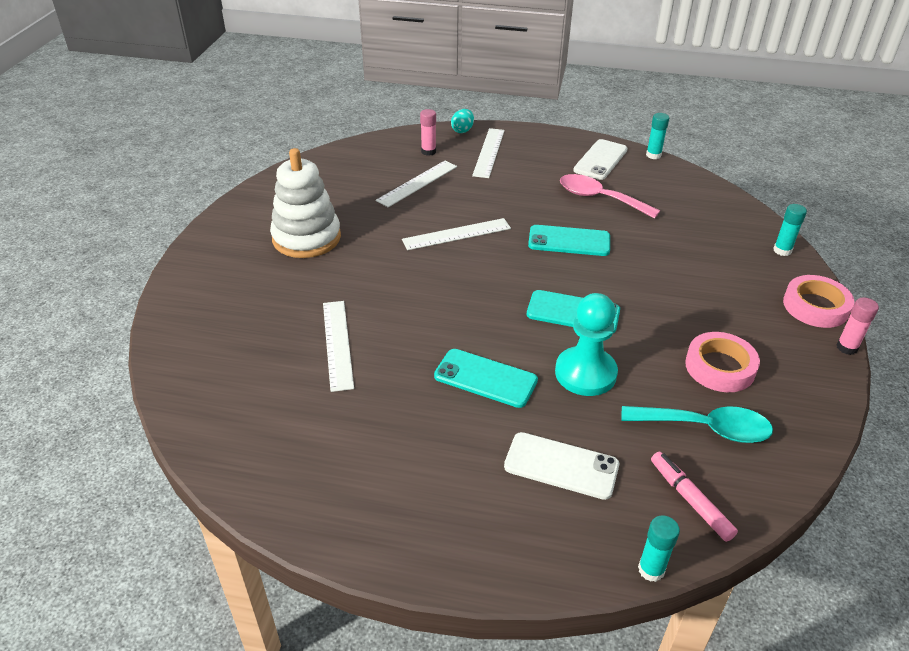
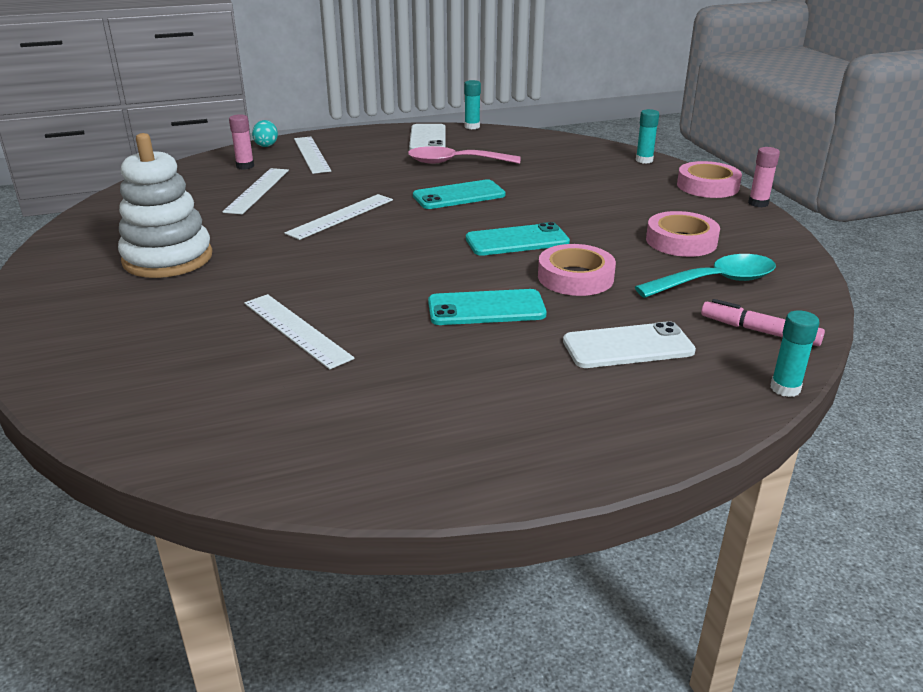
camera: 30 degrees left, 10 degrees down
(585, 373) = (575, 277): turquoise pawn -> pink tape

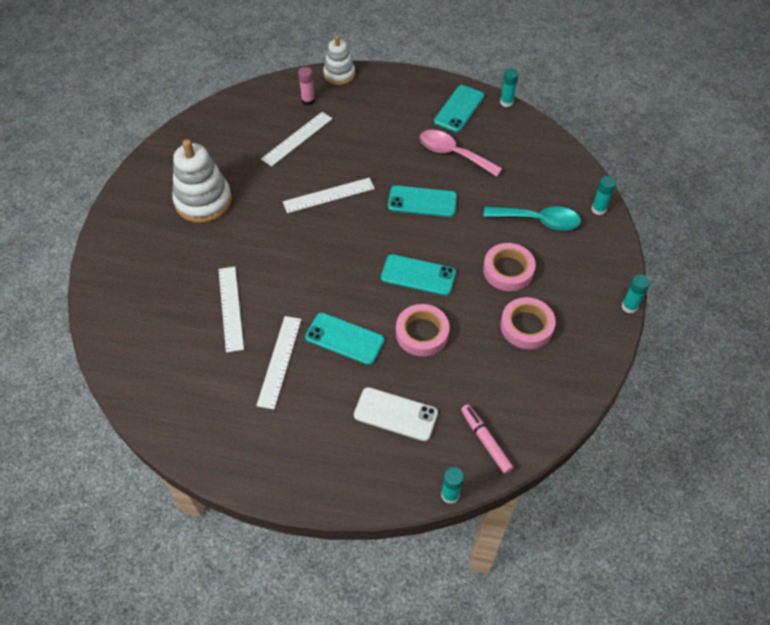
camera: 30 degrees right, 25 degrees up
(266, 145) = (339, 74): turquoise egg -> white stacking toy
(311, 154) = (361, 101): white ruler -> white ruler (279, 361)
(428, 138) = (459, 109): white phone -> turquoise phone
(707, 186) = (613, 267): pink tape -> pink tape (508, 270)
(715, 282) = (506, 381): turquoise spoon -> turquoise spoon (538, 221)
(758, 203) = (629, 306): pink glue stick -> turquoise glue stick

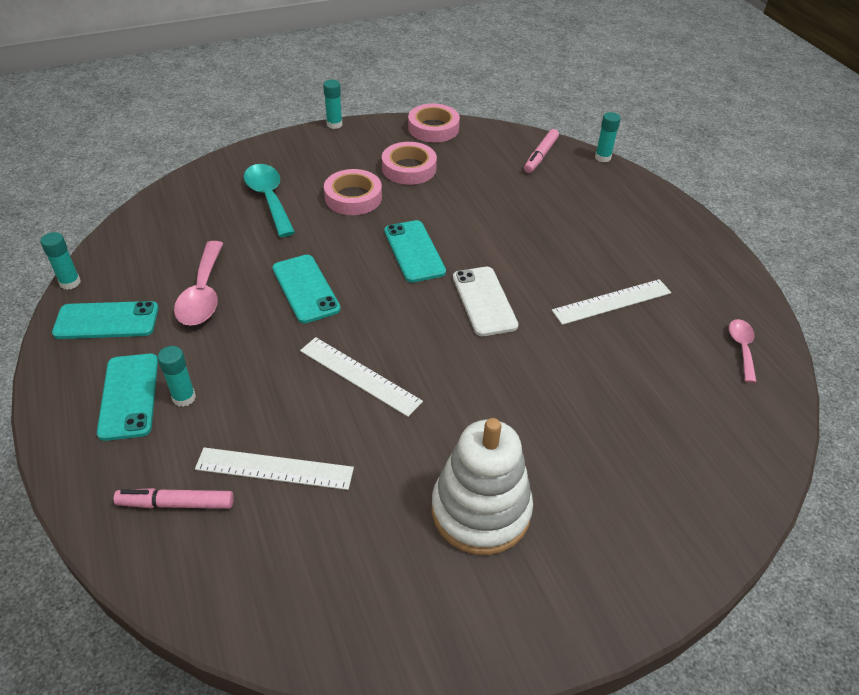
camera: 125 degrees left, 10 degrees down
(178, 408) = (741, 348): none -> pink spoon
(231, 308) = (599, 375): white ruler -> none
(308, 101) = (176, 503): pink glue stick -> pink marker
(339, 74) = (83, 496): white stacking toy -> none
(344, 339) = (539, 269): turquoise phone -> turquoise phone (129, 396)
(395, 414) = (574, 207): white phone -> white phone (484, 301)
(422, 333) = (479, 223): pink tape -> pink tape (433, 128)
(598, 209) = (223, 167): turquoise glue stick -> turquoise glue stick (184, 397)

